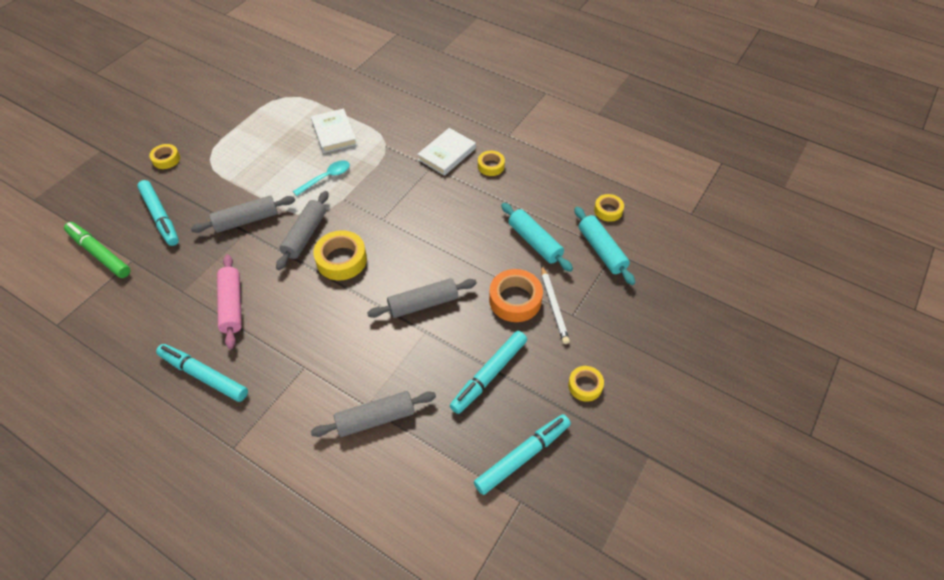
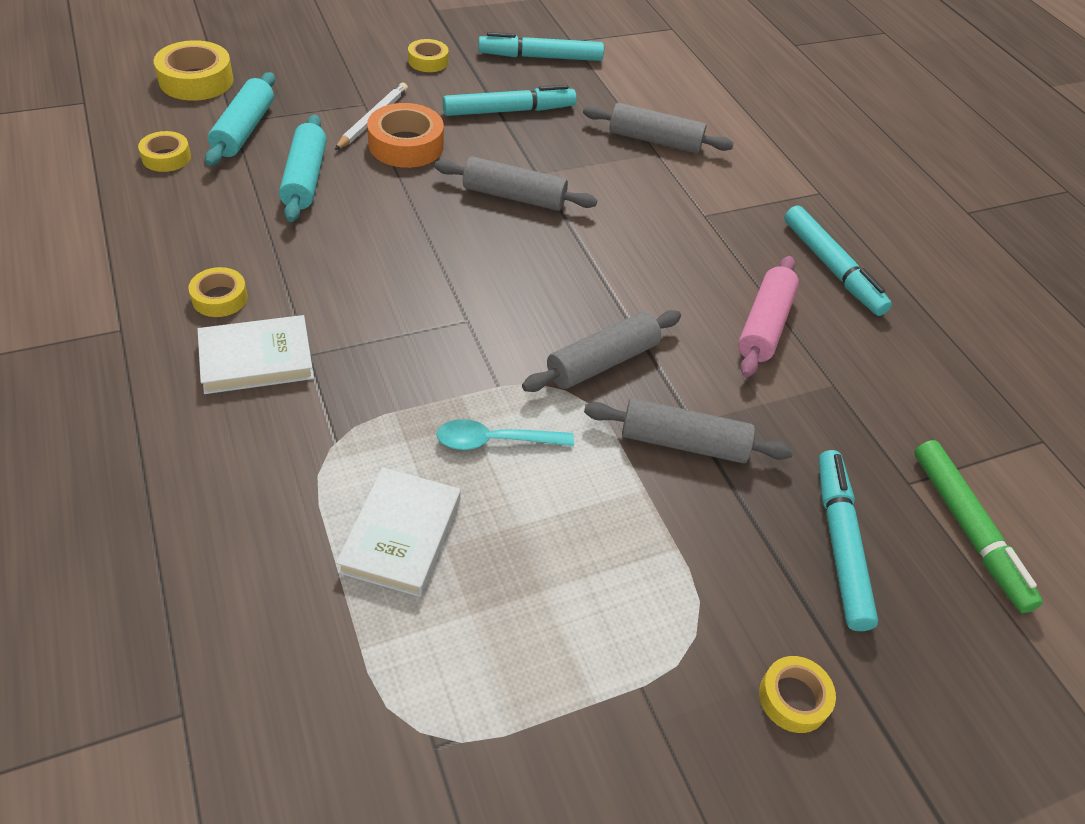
camera: 150 degrees left, 5 degrees down
(341, 260) = (574, 298): yellow tape -> yellow tape (196, 80)

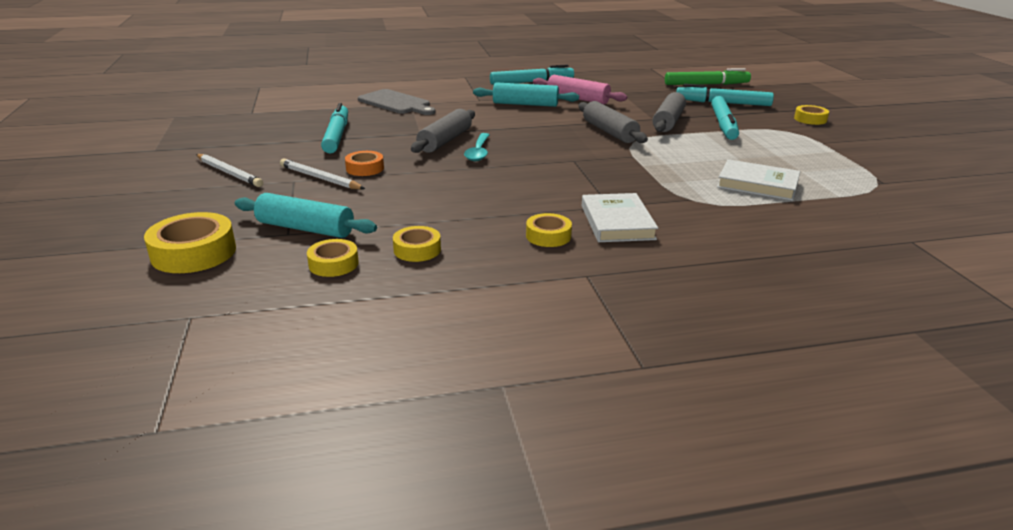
camera: 75 degrees left, 20 degrees down
(305, 178) = (396, 204): turquoise rolling pin -> turquoise rolling pin (525, 104)
(380, 62) = (229, 173): none -> white pencil
(406, 145) = (365, 168): orange tape -> orange tape, size x0.60
(428, 61) = (242, 156): yellow tape -> yellow tape (417, 250)
(495, 441) = (678, 159): turquoise spoon -> turquoise spoon (478, 152)
(540, 57) = (268, 122): turquoise marker -> turquoise marker (723, 125)
(654, 140) = (396, 103): grey rolling pin -> grey cutting board

